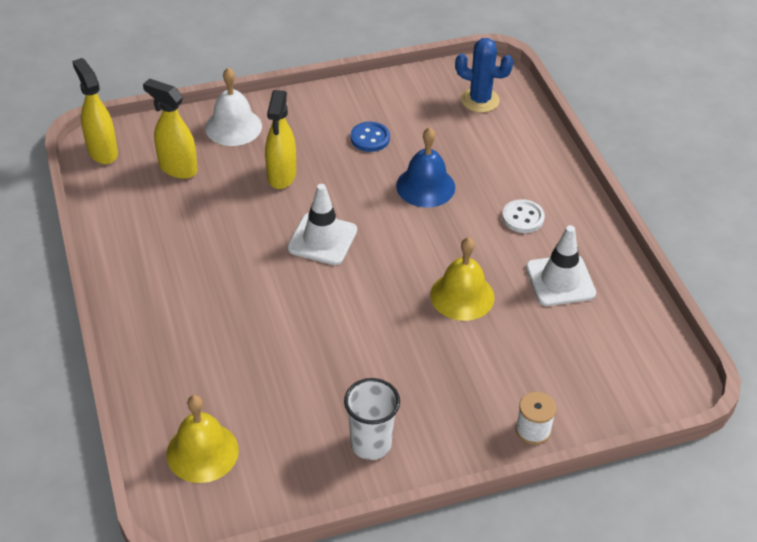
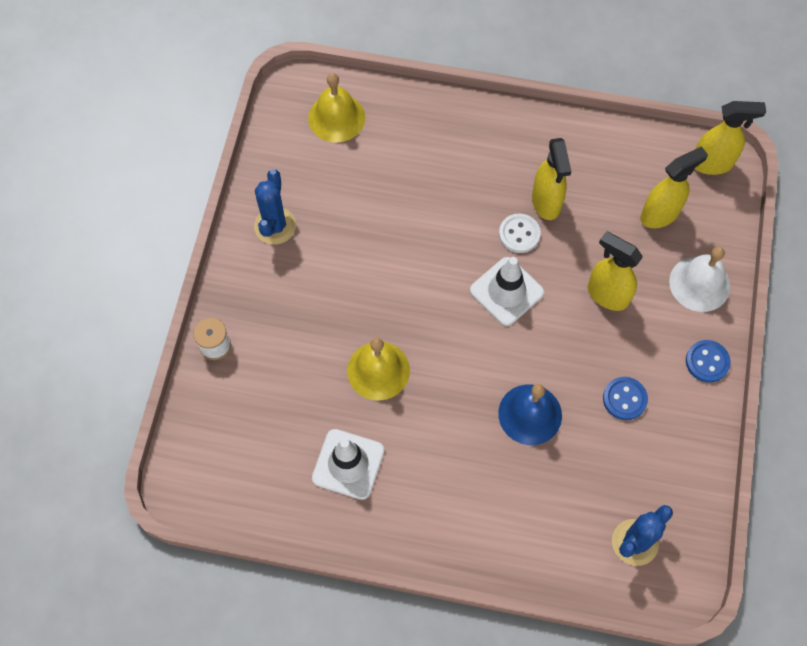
camera: 120 degrees right, 20 degrees up
(210, 245) = (546, 202): none -> yellow spray bottle
(303, 104) = (707, 362): none -> blue button
(371, 444) = (275, 226): white cup -> blue cactus
(523, 218) = (442, 480): white button -> white button (519, 234)

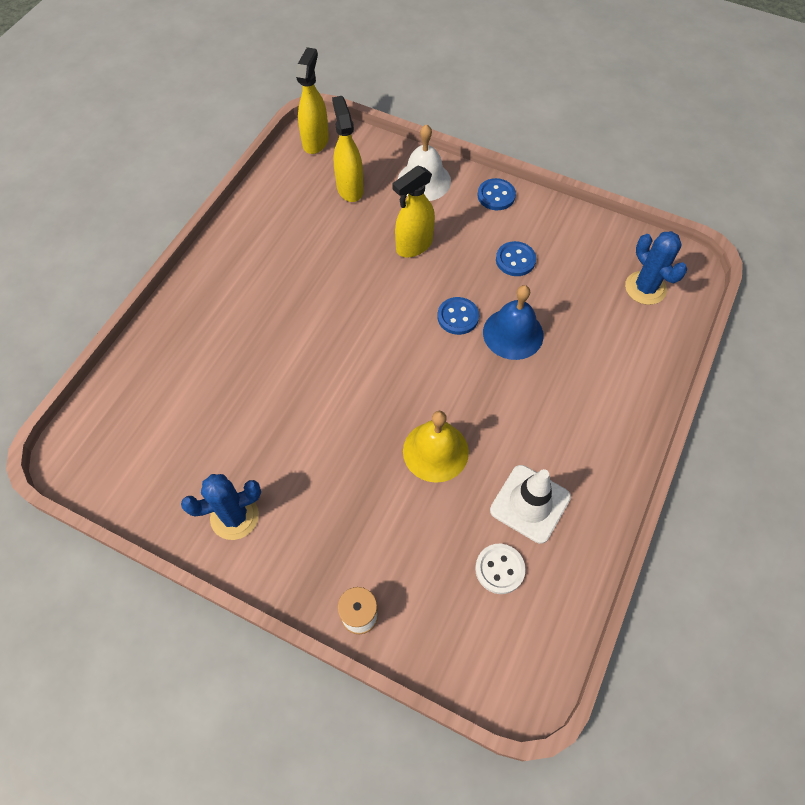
camera: 75 degrees left, 5 degrees down
(275, 226) = (234, 516): blue cactus -> blue cactus turned 45 degrees counterclockwise
(336, 117) = (128, 423): yellow bell -> none
(506, 291) = (385, 320): white traffic cone -> none
(519, 234) = (330, 295): white button -> white button (499, 569)
(532, 357) = (458, 317): none -> blue button
(546, 202) = (305, 266): yellow spray bottle -> none

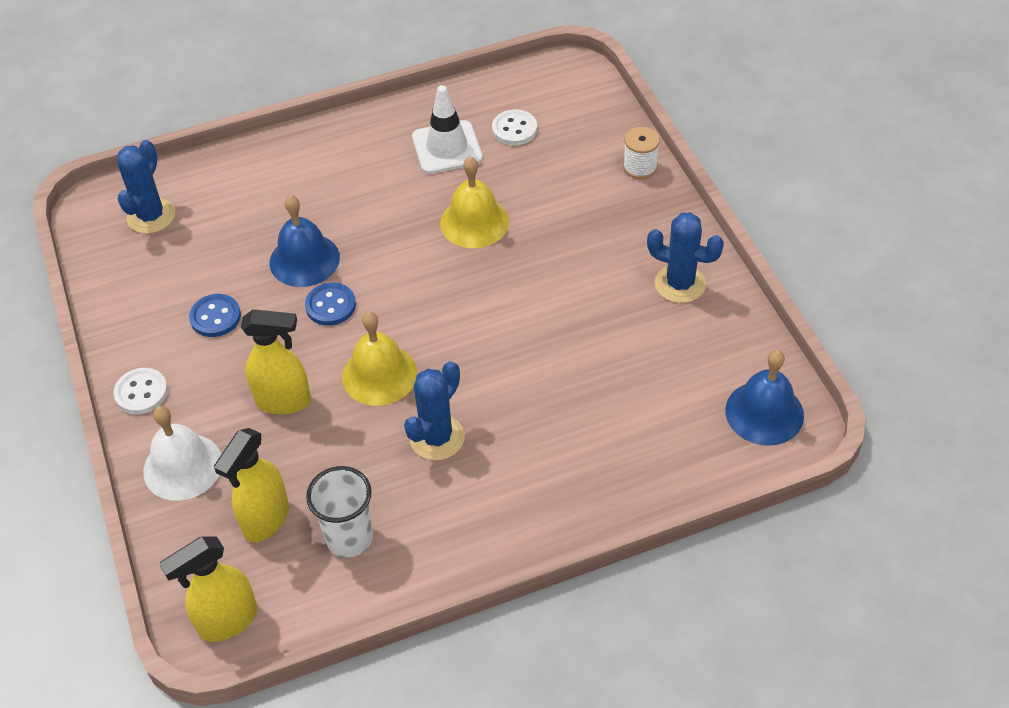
camera: 135 degrees left, 10 degrees down
(99, 454) = (764, 412): none -> blue bell
(296, 209) = (349, 538): none -> white cup
(302, 288) = (437, 438): none -> blue cactus
(377, 298) = (379, 374): none -> yellow bell
(496, 196) = (141, 392): blue button -> white button

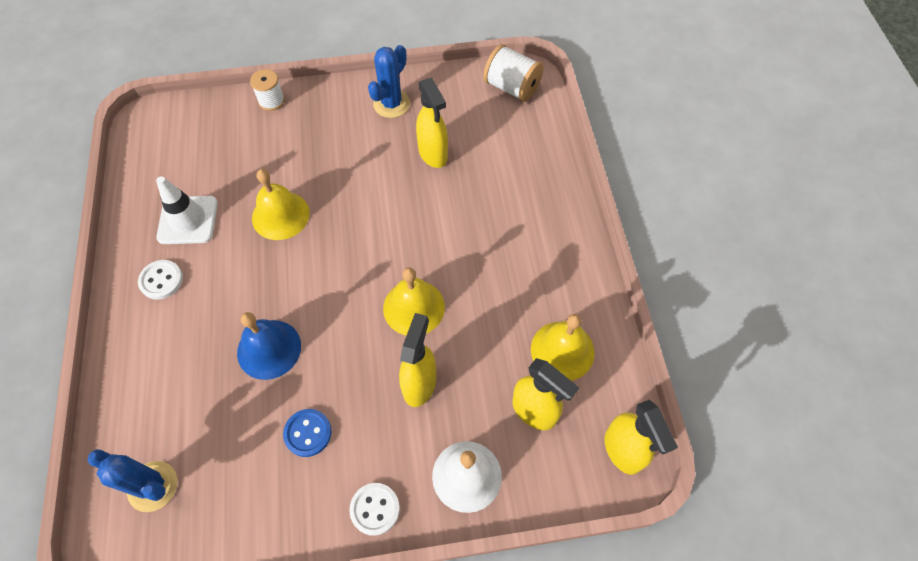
camera: 80 degrees left, 10 degrees up
(330, 305) = (329, 334): blue button -> none
(349, 538) = (562, 350): white cup -> yellow bell
(437, 438) = (485, 277): blue cactus -> none
(514, 129) = (191, 170): white button -> white button (161, 280)
(611, 346) = (433, 154): none -> yellow spray bottle
(764, 412) = (512, 87): blue bell -> white spool

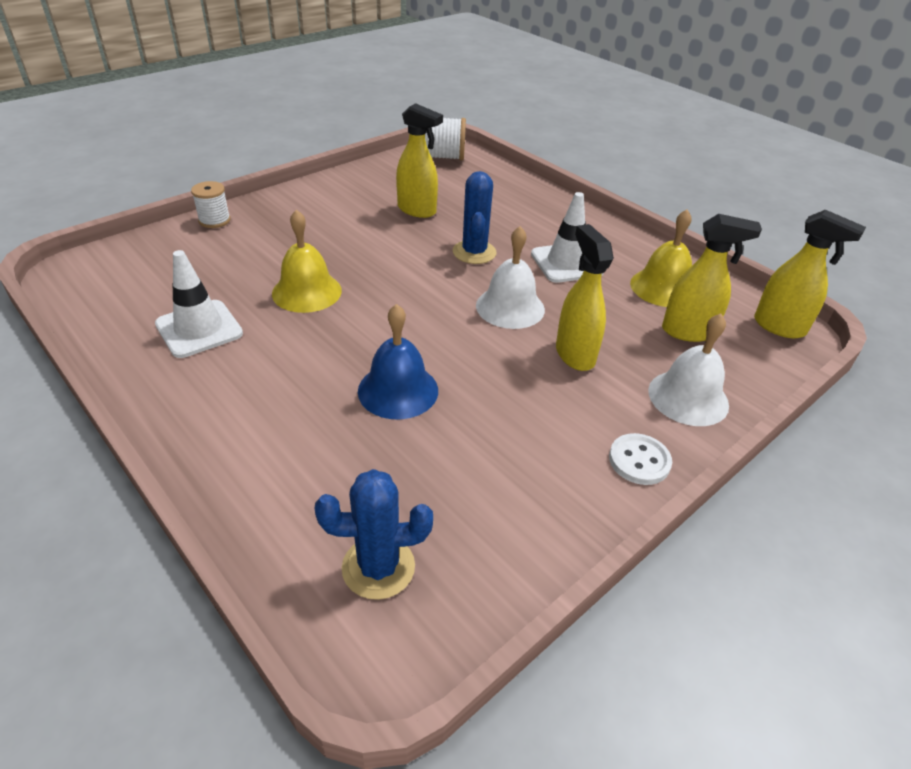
camera: 35 degrees left, 20 degrees down
(161, 280) = (211, 386): white button -> none
(308, 433) = (509, 435): blue button -> none
(391, 104) = (344, 192): blue cactus -> blue cactus (474, 252)
(414, 307) = (510, 307): yellow bell -> white bell
(504, 279) = (566, 263): none -> white traffic cone

